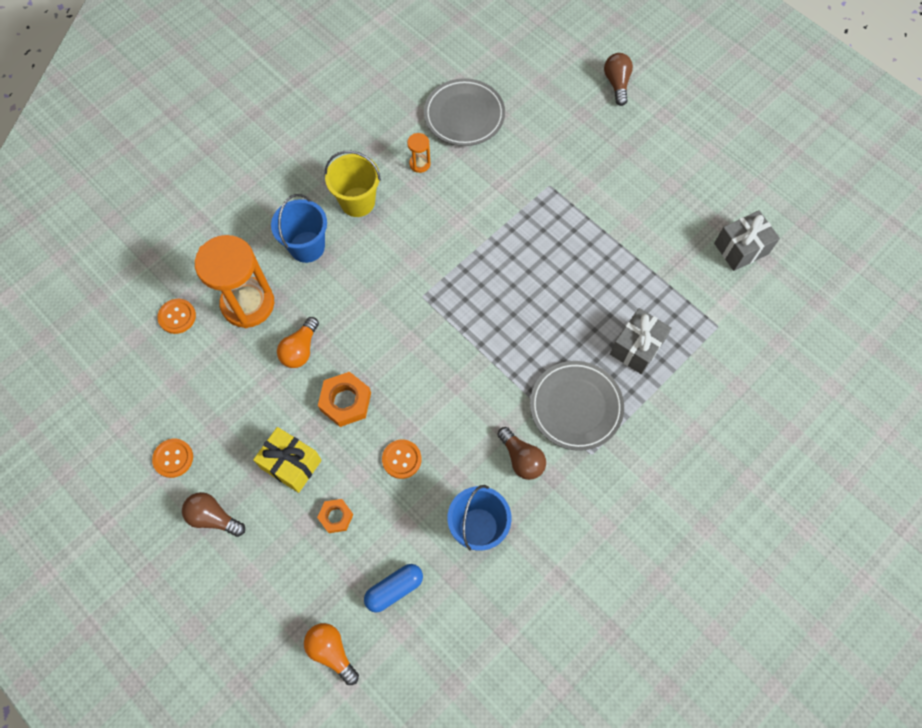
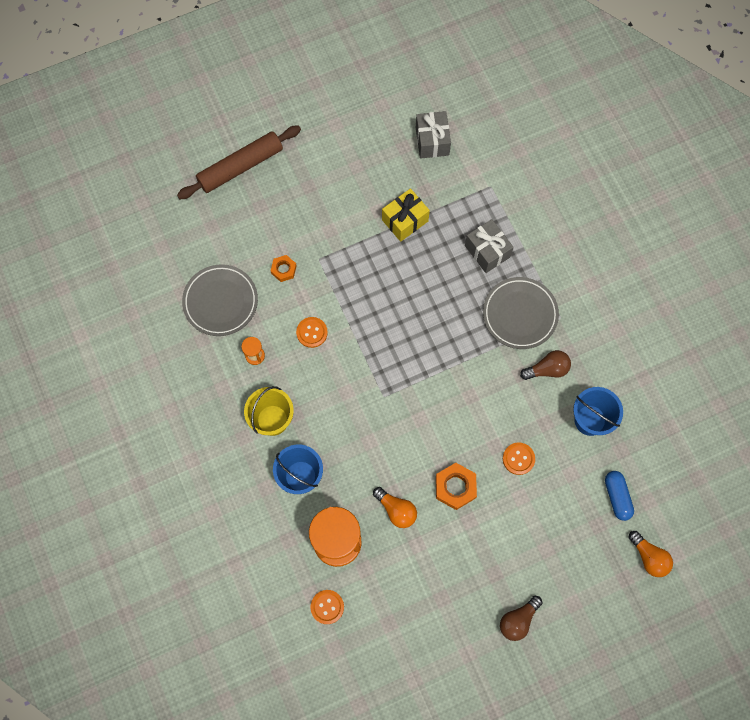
camera: 70 degrees left, 5 degrees up
(173, 458) = (457, 641): orange button -> orange button (312, 332)
(291, 464) = (494, 546): yellow gift -> yellow gift (405, 220)
(332, 651) = (649, 557): orange light bulb -> orange light bulb turned 105 degrees counterclockwise
(336, 517) = (548, 523): orange nut -> orange nut (283, 269)
(617, 84) = (240, 167): brown light bulb -> brown rolling pin

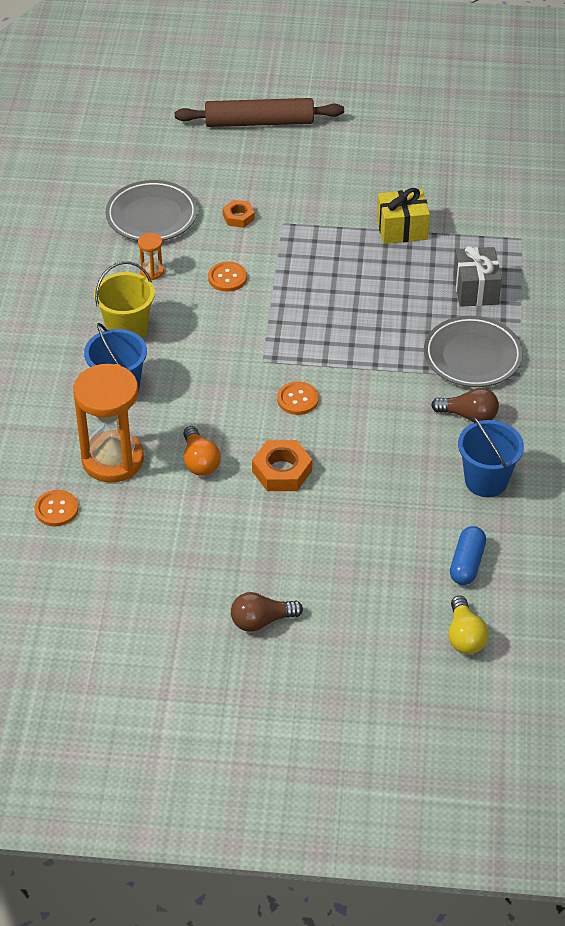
camera: 30 degrees right, 25 degrees down
(432, 141) = (483, 178): grey gift -> none
(518, 459) = (374, 478): orange button -> orange button (297, 399)
(649, 557) = (464, 636): orange light bulb -> yellow light bulb

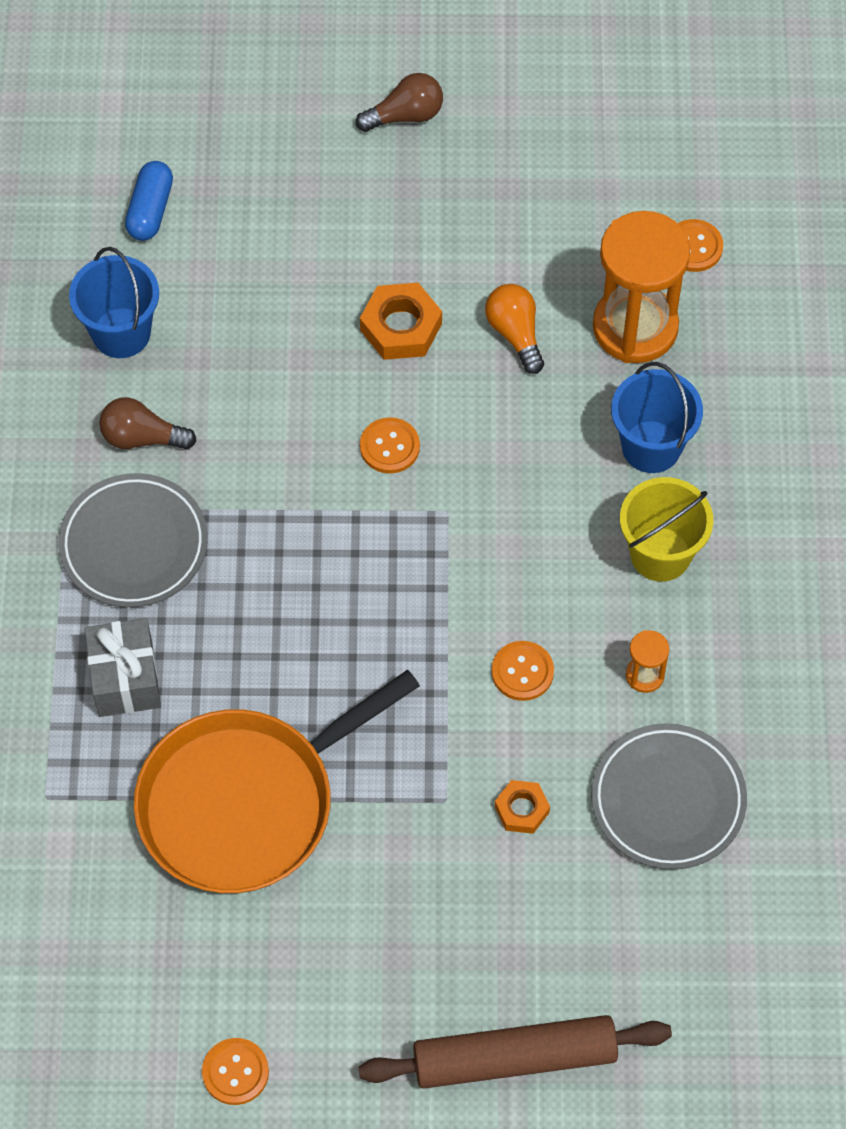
camera: 175 degrees right, 15 degrees up
(402, 229) = (245, 803): yellow gift -> orange pan
(410, 126) = (235, 1072): none -> orange button
(464, 636) = (155, 114): yellow light bulb -> none

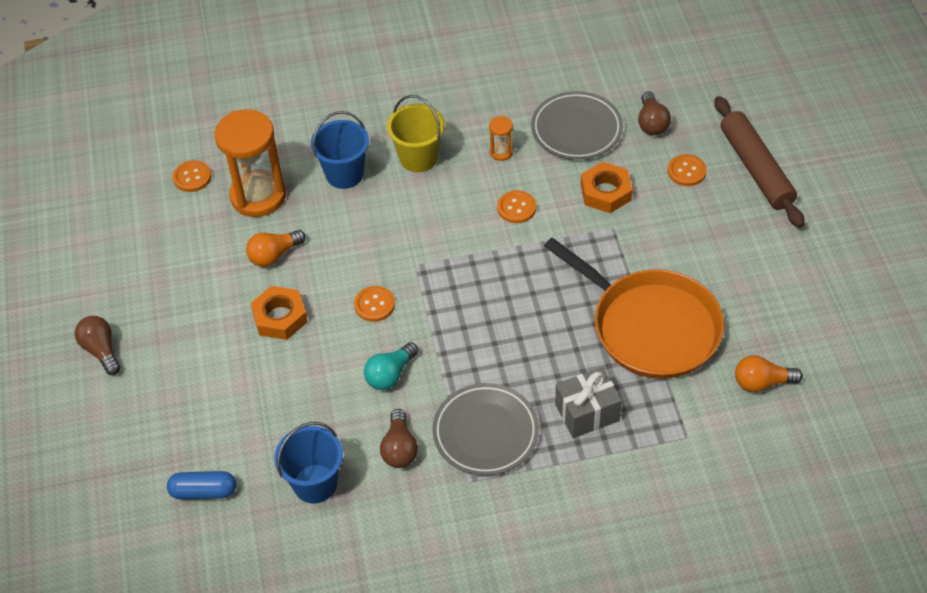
camera: 100 degrees left, 10 degrees down
(102, 927) = (761, 382): none -> orange light bulb
(235, 1072) = (821, 293): orange button -> orange button (686, 171)
(264, 446) = (390, 374): none -> turquoise light bulb
(522, 809) = (606, 192): orange nut -> orange nut, size x1.61
(656, 922) = (651, 123): none -> brown light bulb

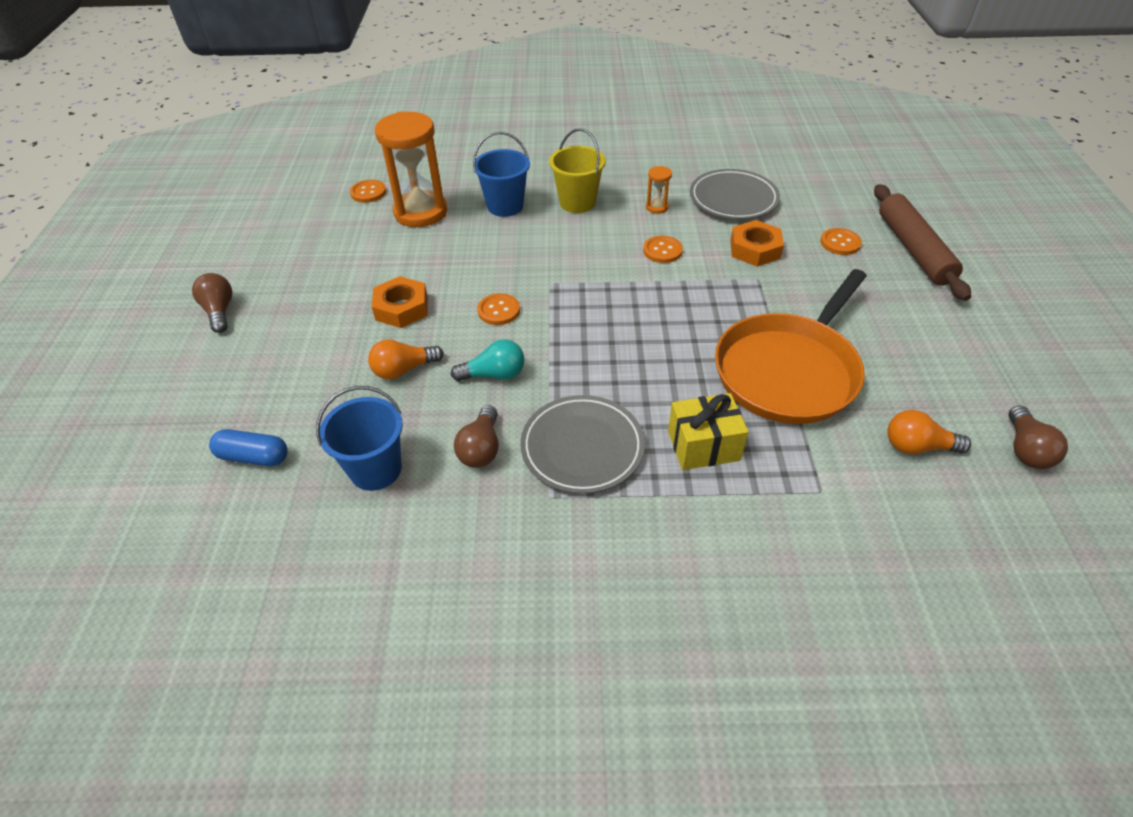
camera: 10 degrees right, 5 degrees down
(274, 255) = (416, 258): orange light bulb -> orange light bulb (403, 370)
(390, 374) = (494, 374): turquoise light bulb -> turquoise light bulb turned 150 degrees counterclockwise
(587, 412) = (703, 445): grey gift -> yellow gift
(650, 327) = (788, 371): orange pan -> orange pan turned 75 degrees clockwise
(651, 123) = (808, 202): brown light bulb -> brown light bulb (1025, 449)

